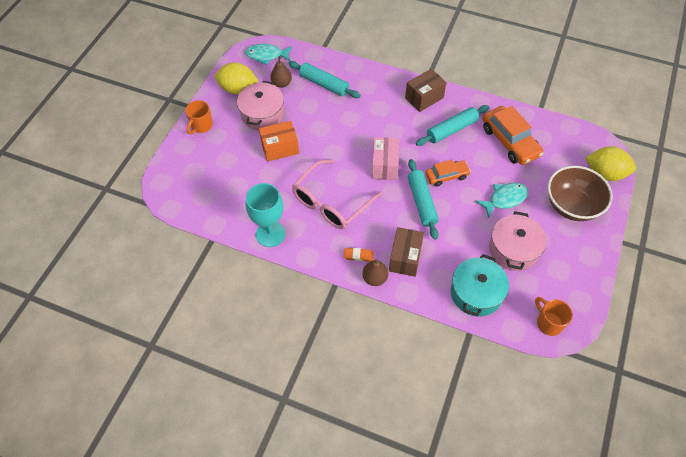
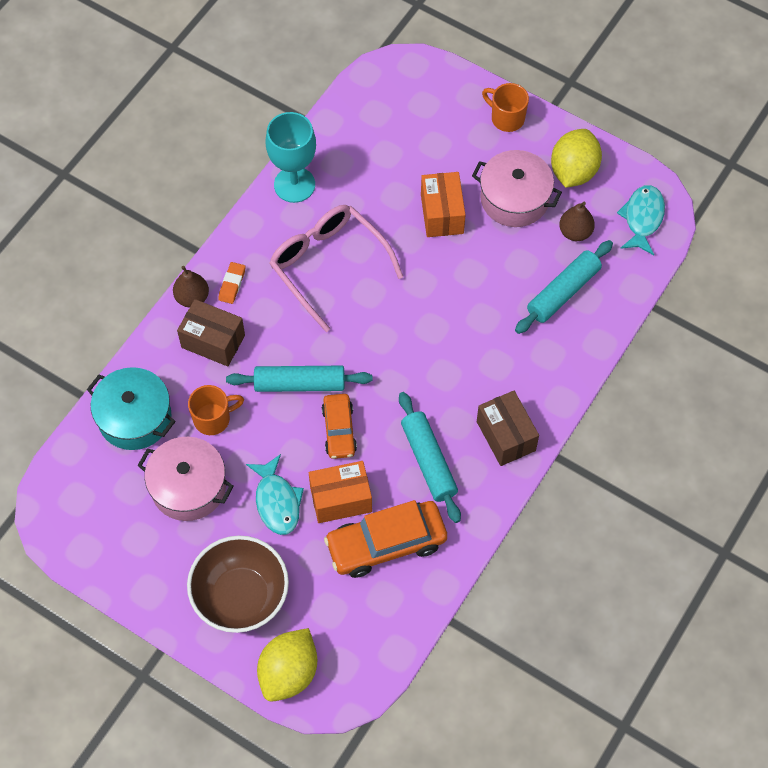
camera: 100 degrees right, 5 degrees up
(384, 166) = (378, 348): pink box -> none
(491, 167) = (341, 499): none -> orange box
(548, 323) = (65, 496): orange mug -> orange mug (213, 419)

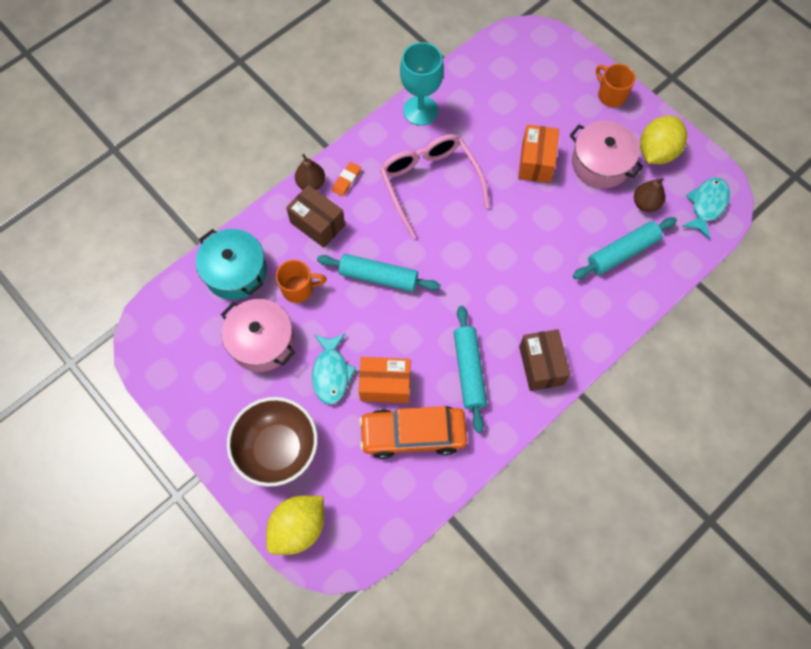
camera: 15 degrees right, 5 degrees up
(339, 430) = (400, 325): orange car -> none

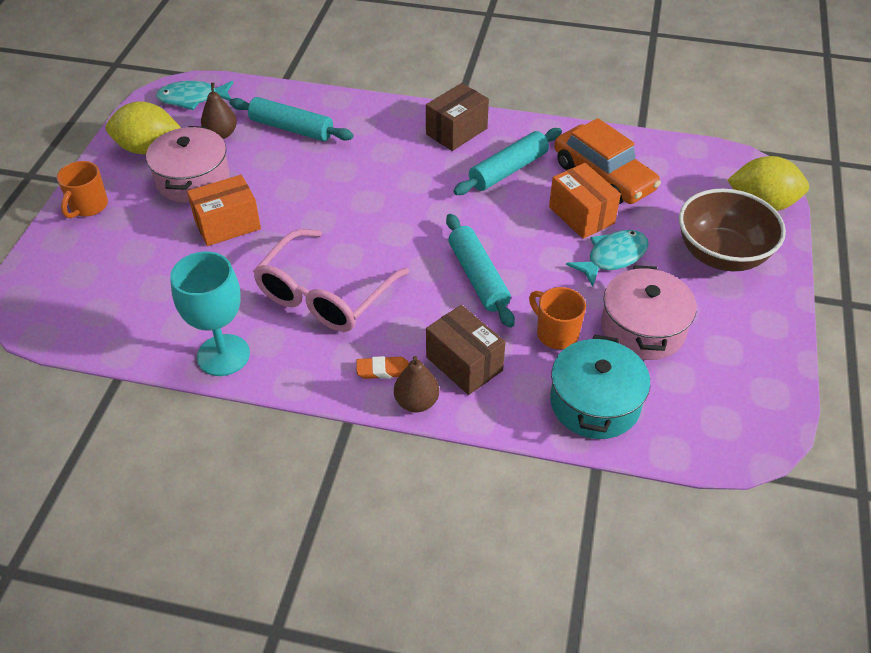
camera: 125 degrees left, 20 degrees down
(317, 224) = (464, 364): brown box -> brown box turned 45 degrees counterclockwise

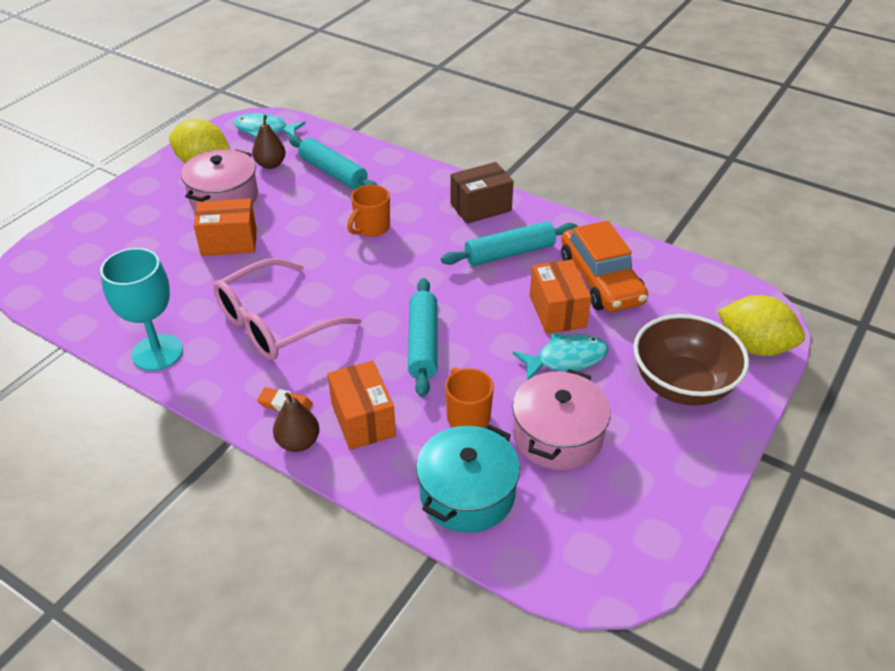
camera: 20 degrees right, 5 degrees down
(88, 206) = (127, 200): orange mug -> orange mug (371, 228)
(464, 364) = (363, 420): brown box -> orange box

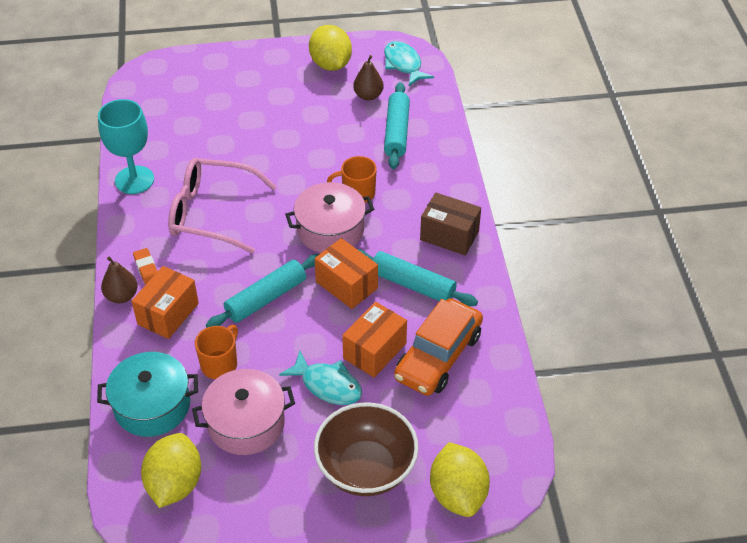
camera: 50 degrees right, 5 degrees up
(224, 197) = (307, 100): pink pot -> pink pot (330, 230)
(229, 242) = (265, 136): orange box -> orange box (346, 285)
(583, 528) = (175, 484): none -> yellow lemon

